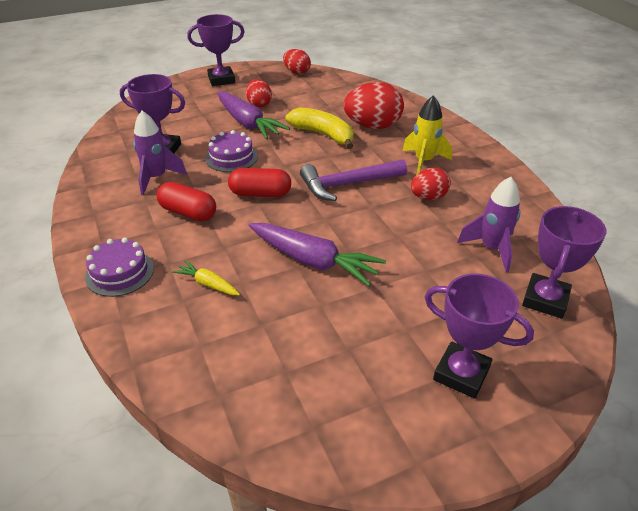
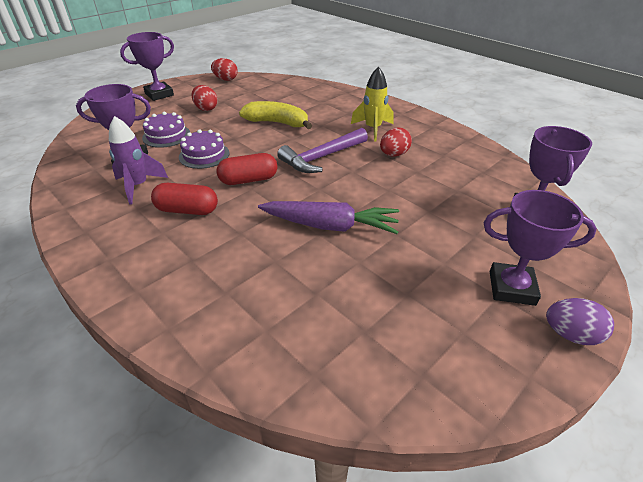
camera: 20 degrees left, 0 degrees up
(120, 272) = (143, 282): purple cake -> purple cake (166, 135)
(208, 284) = (243, 270): yellow carrot -> none
(248, 123) = (204, 125): purple carrot -> none
(372, 126) = (315, 110): red egg -> none
(491, 249) = (467, 183): purple rocket -> none
(491, 437) = (570, 334): none -> purple egg

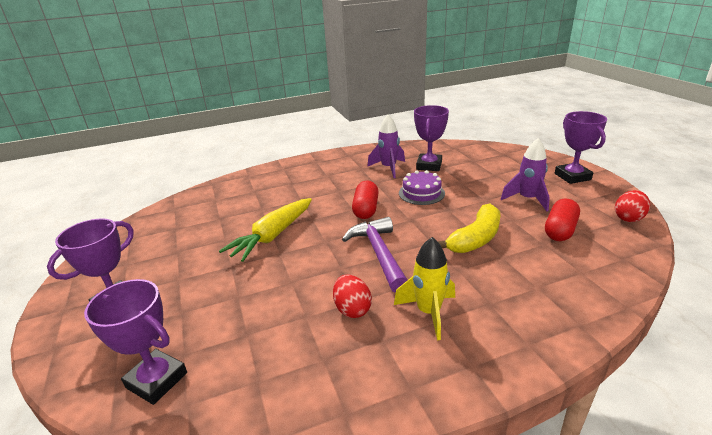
camera: 115 degrees right, 10 degrees down
(166, 135) = (468, 178): purple cake -> none
(187, 210) = (344, 183): red capsule -> red capsule (560, 230)
(206, 109) = (527, 199): red egg -> purple rocket
(330, 226) = (273, 236): purple carrot -> yellow carrot
(570, 334) = (58, 312): purple egg -> none

